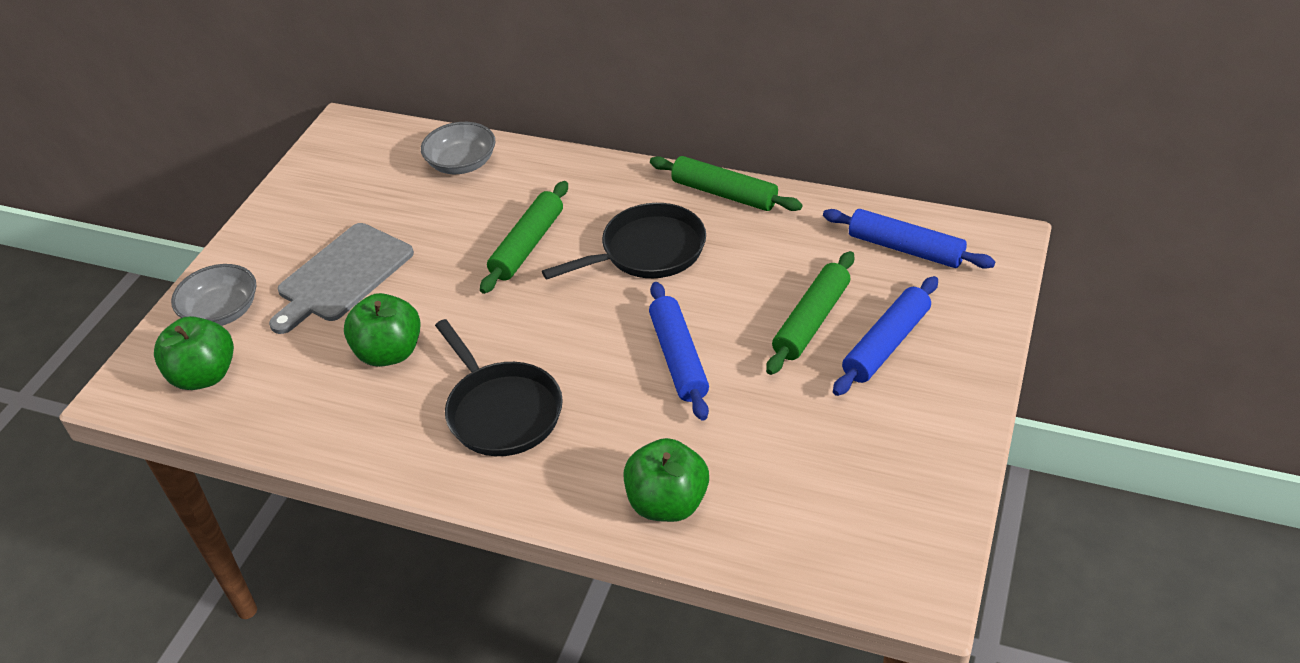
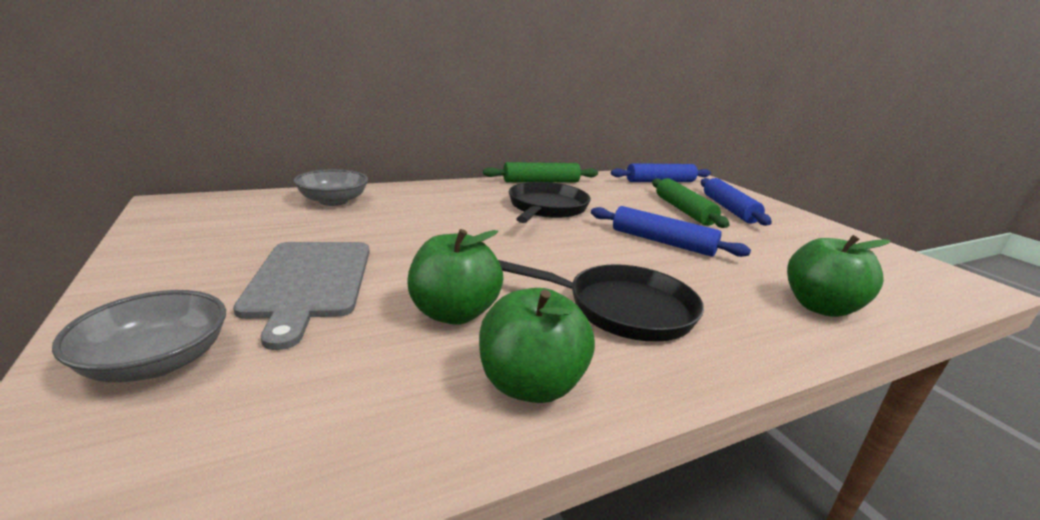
camera: 50 degrees left, 20 degrees down
(204, 375) = (205, 441): green apple -> green apple (530, 384)
(527, 245) = (461, 223): green rolling pin -> none

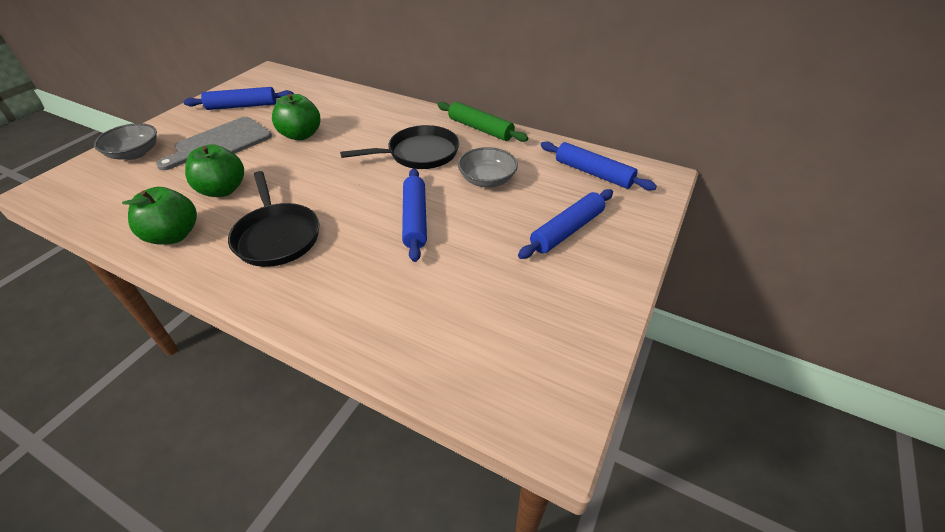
camera: 55 degrees right, 20 degrees up
(230, 241) = (242, 106): none -> blue rolling pin
(333, 201) = (325, 96): grey bowl -> grey bowl (487, 180)
(683, 210) = (516, 208): green rolling pin -> none
(820, 307) = (367, 319): green apple -> green apple (301, 135)

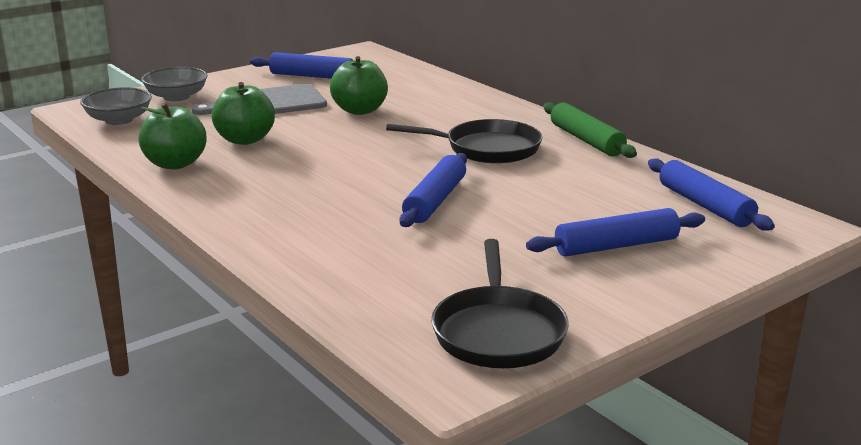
camera: 25 degrees right, 20 degrees down
(277, 236) = (275, 184): black pan -> black pan (498, 332)
(487, 180) = (553, 185): grey bowl -> grey bowl (119, 120)

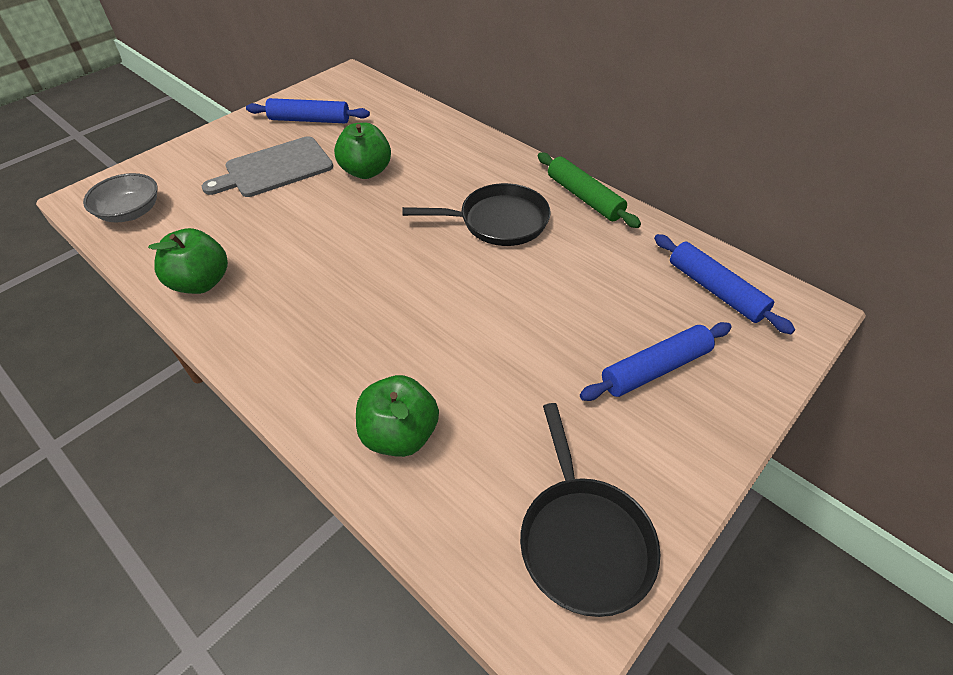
camera: 10 degrees left, 25 degrees up
(176, 97) = (183, 167): grey bowl -> none
(245, 140) = (264, 232): green apple -> green apple (400, 434)
(435, 201) = (470, 314): blue rolling pin -> none

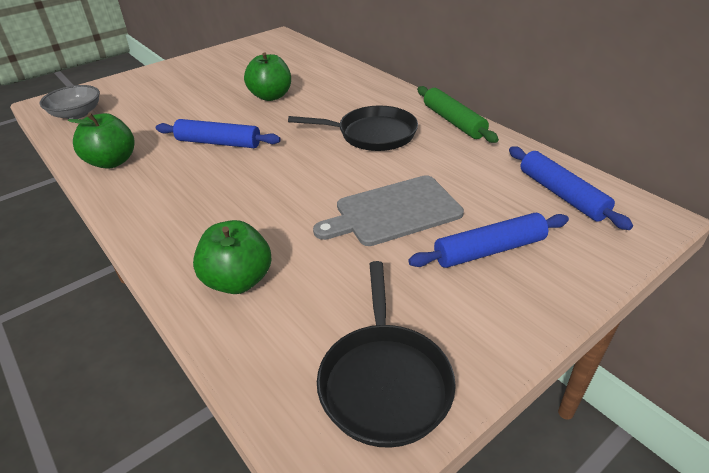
camera: 10 degrees right, 10 degrees down
(275, 168) = (198, 91): grey cutting board -> grey cutting board (393, 212)
(310, 120) = (237, 62): blue rolling pin -> blue rolling pin (219, 142)

